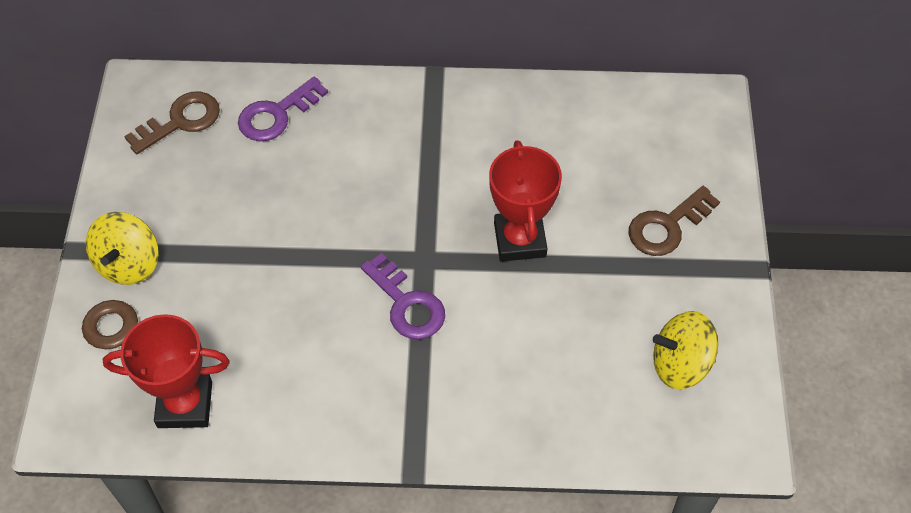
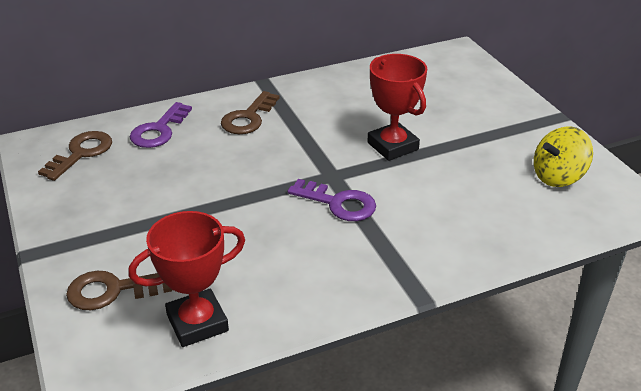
camera: 25 degrees left, 20 degrees down
(129, 264) = (87, 248): yellow spinning top -> none
(667, 226) = (485, 113): brown key -> brown key (248, 118)

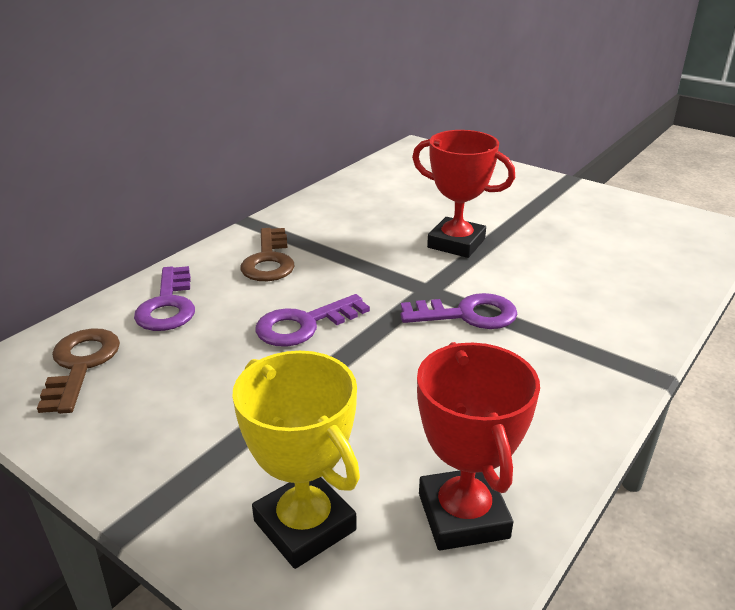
camera: 30 degrees left, 5 degrees down
(112, 290) = (304, 525): brown key -> yellow trophy
(197, 323) = (463, 515): red trophy -> red trophy turned 45 degrees counterclockwise
(226, 172) = (304, 325): none -> purple key
(558, 176) = (632, 225): yellow spinning top -> none

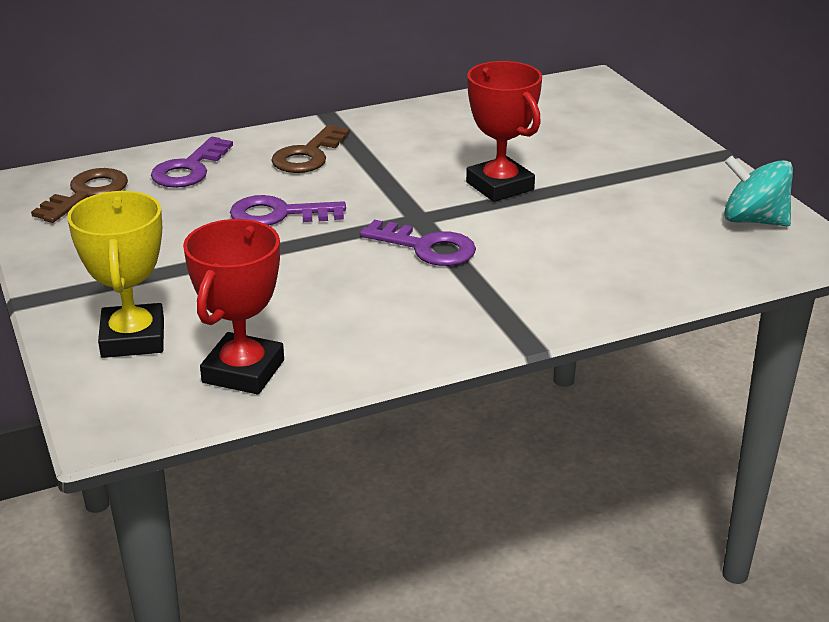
camera: 30 degrees right, 0 degrees up
(654, 219) = (753, 220): none -> turquoise spinning top

